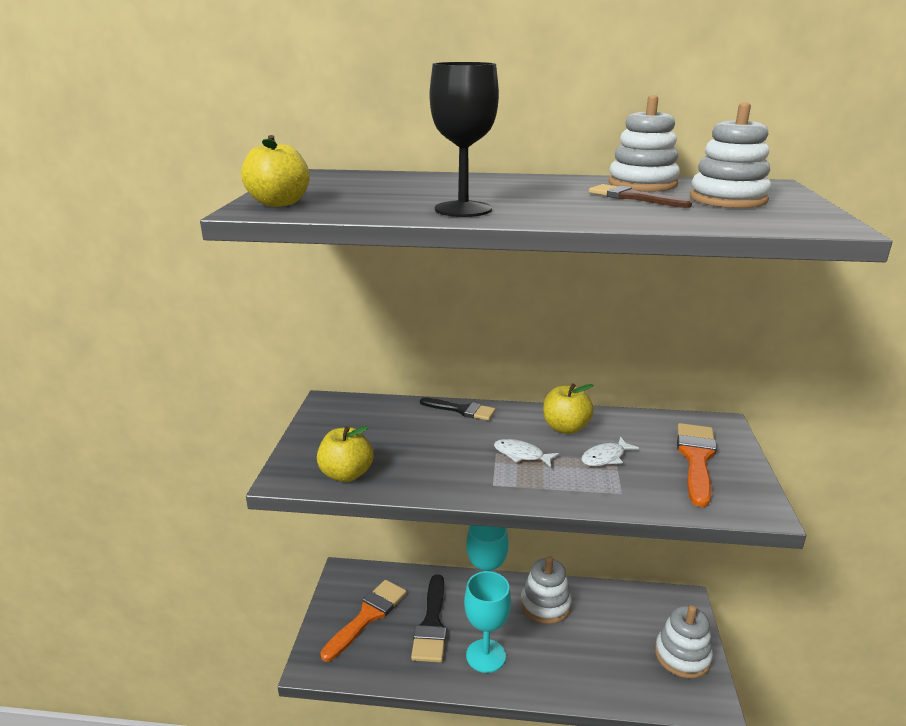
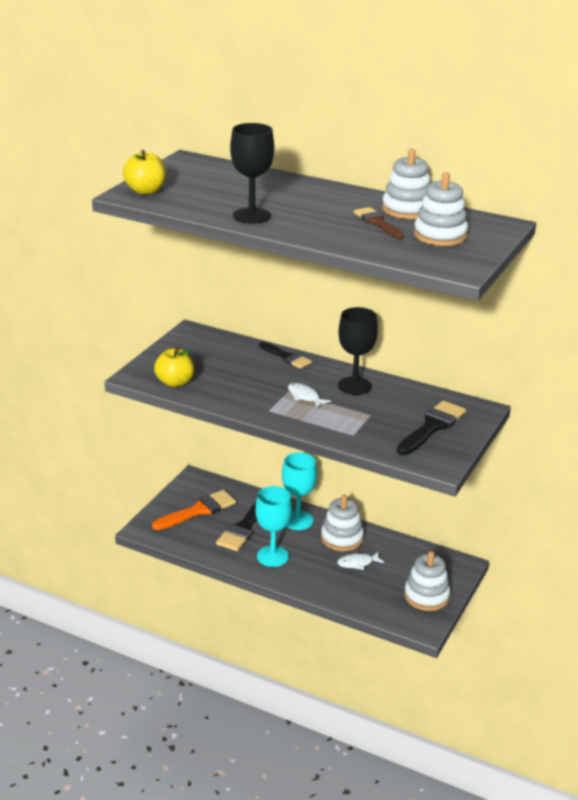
camera: 20 degrees right, 5 degrees up
(565, 428) = (354, 386): yellow apple -> black goblet
(605, 457) = (364, 411): white fish -> white fish (357, 563)
(696, 459) = (432, 427): orange brush -> black brush

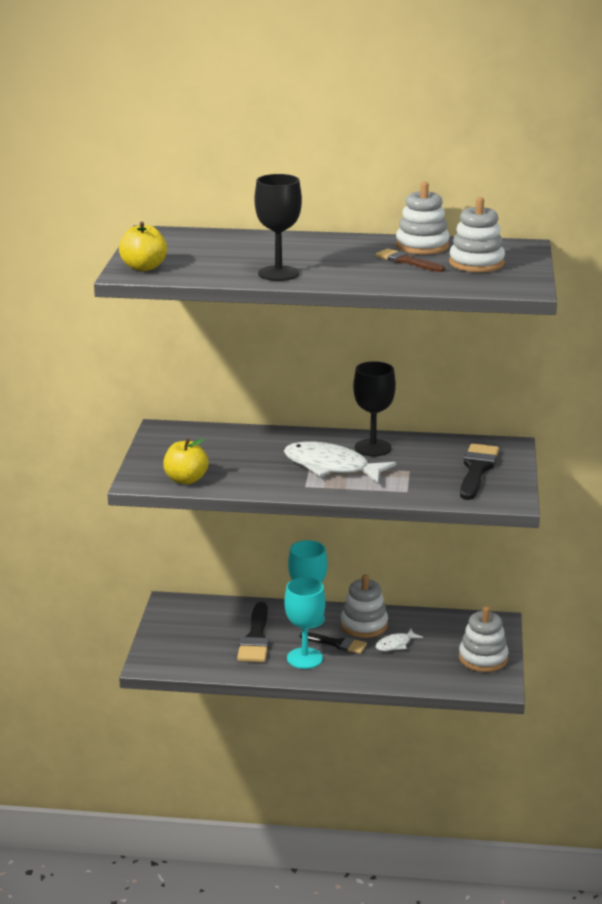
camera: 20 degrees left, 5 degrees down
(198, 510) = (195, 633): orange brush -> none
(286, 357) = (282, 434): black brush -> black brush (337, 643)
(305, 396) = (331, 467): white fish -> white fish, size x2.07

